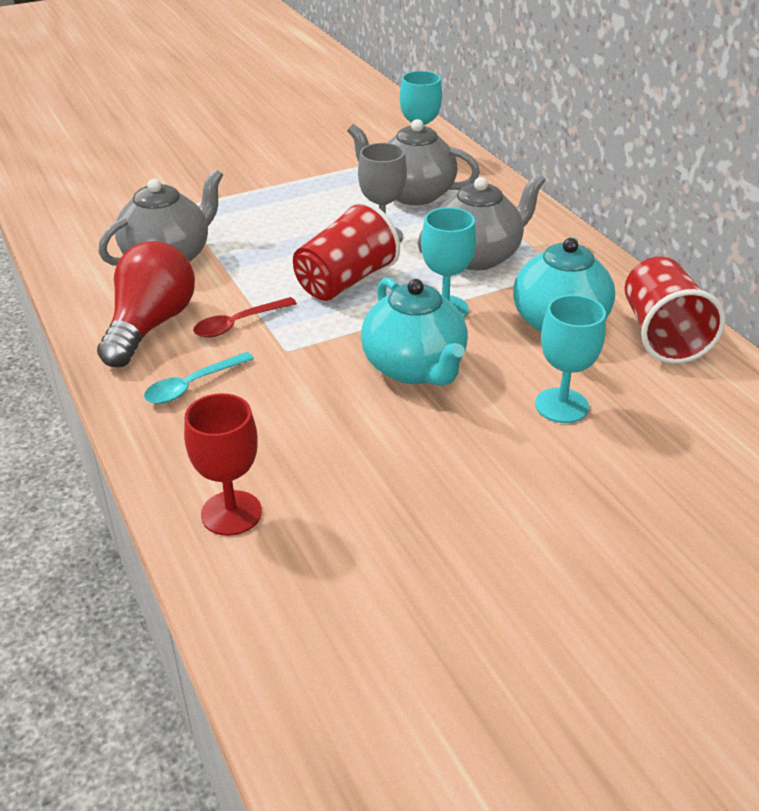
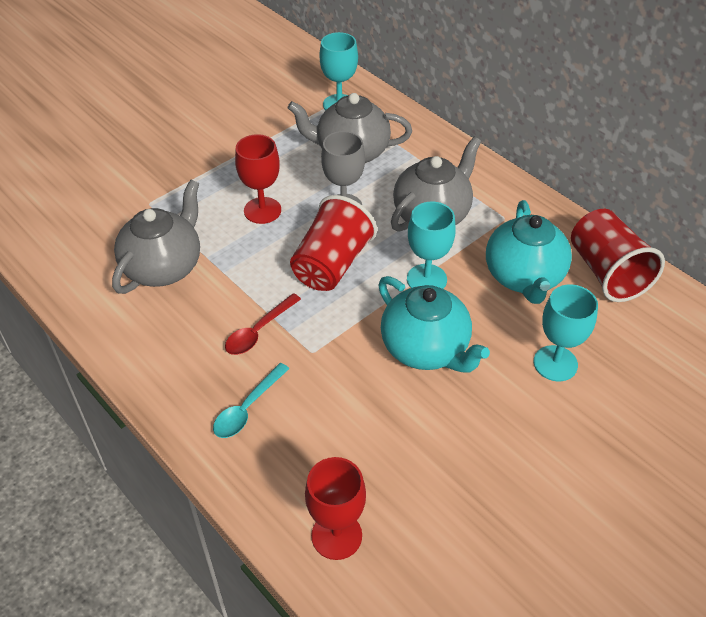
camera: 15 degrees left, 10 degrees up
(150, 325) = (181, 349): red light bulb -> none
(294, 228) = (262, 210): none -> red goblet

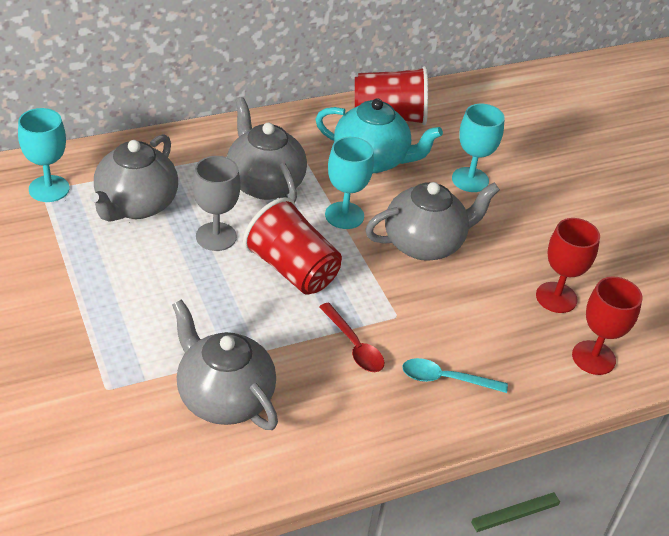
camera: 75 degrees left, 5 degrees down
(247, 408) = (445, 379): turquoise spoon -> turquoise spoon turned 135 degrees clockwise
(262, 210) = (183, 296): red goblet -> red goblet (556, 297)
(426, 349) = (425, 244): turquoise teapot -> grey teapot

